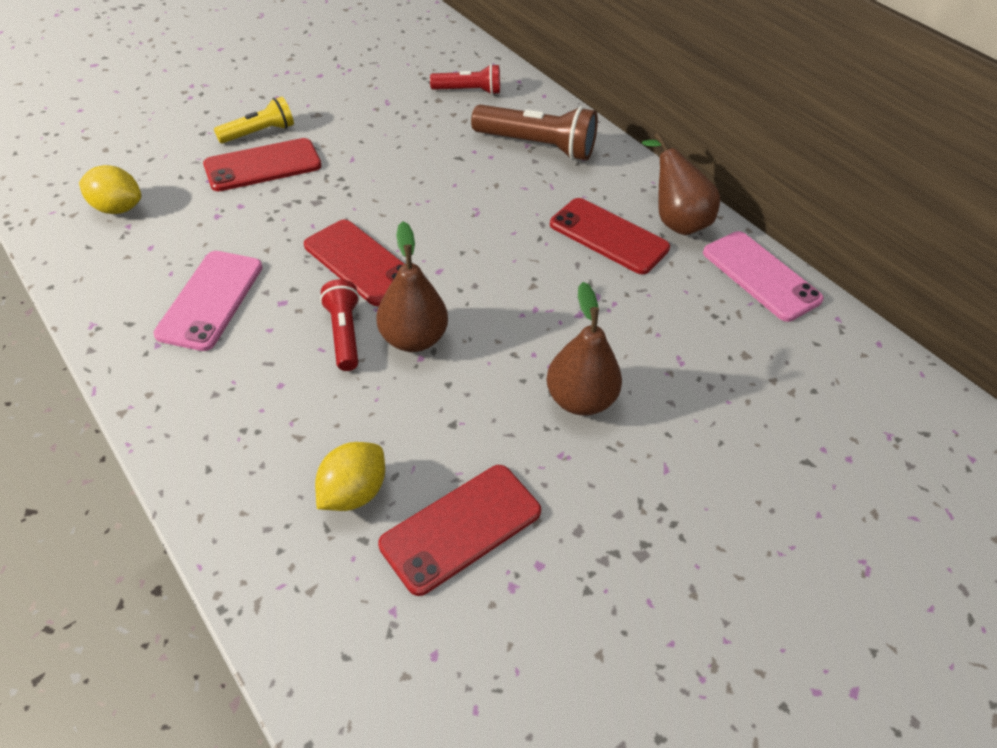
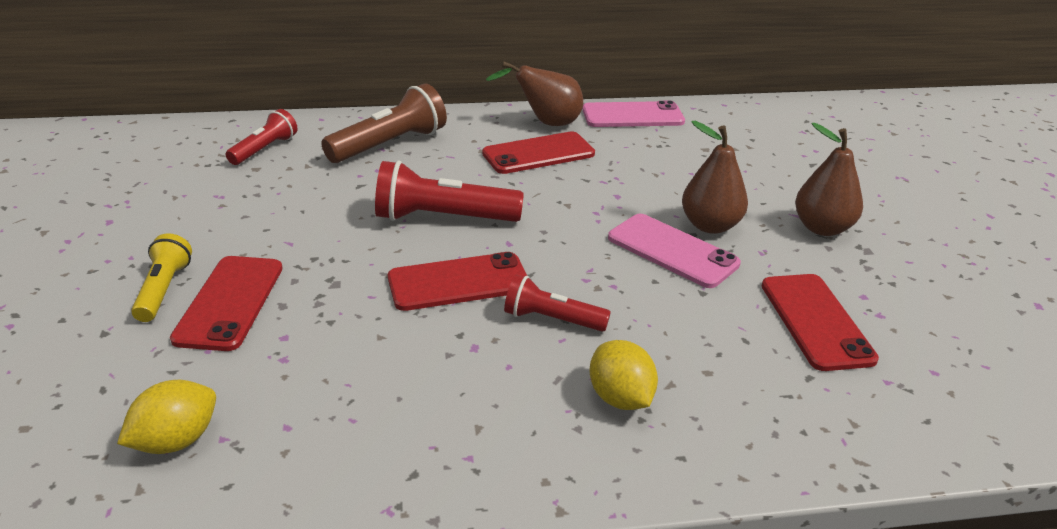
camera: 60 degrees left, 15 degrees down
(210, 300) = (428, 397): pink phone -> pink phone (672, 251)
(353, 492) = (754, 368): yellow lemon -> yellow lemon (620, 398)
(413, 339) = (587, 282): brown pear -> brown pear (822, 228)
(447, 219) = (443, 218): none -> red flashlight

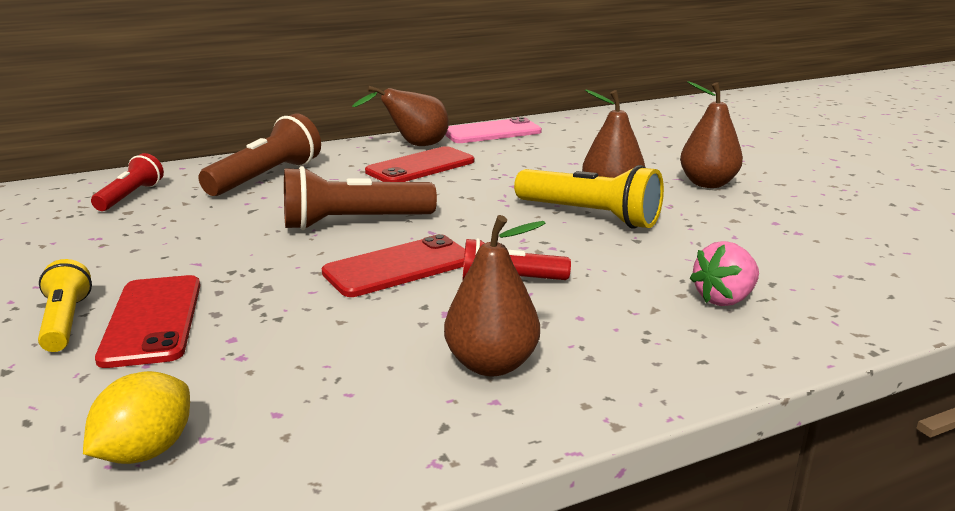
camera: 15 degrees left, 10 degrees down
(443, 218) = (354, 222): red flashlight -> brown flashlight
(486, 416) = (492, 364): none -> brown pear
(620, 398) = (615, 327): yellow lemon -> none
(672, 251) = (590, 216): pink phone -> yellow flashlight
(747, 387) = (724, 299): none -> pink strawberry
(815, 321) = (749, 244): red phone -> none

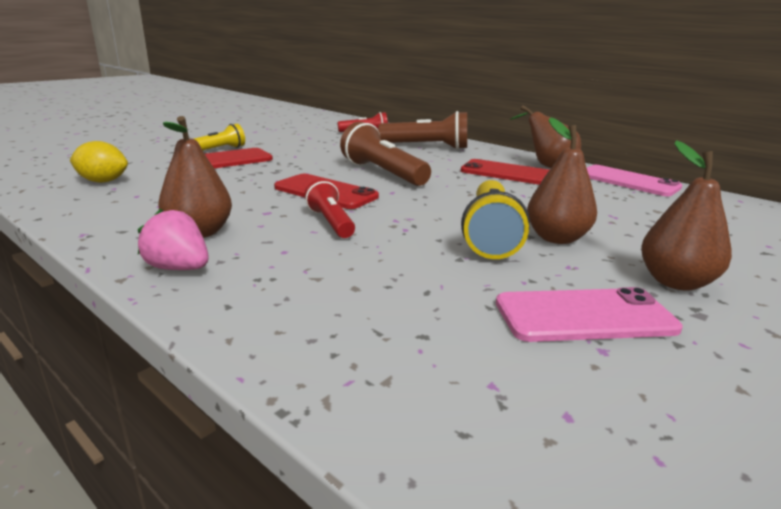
camera: 65 degrees right, 0 degrees up
(724, 299) = (359, 309): pink strawberry -> pink strawberry (179, 268)
(752, 224) = (584, 316): none -> pink phone

